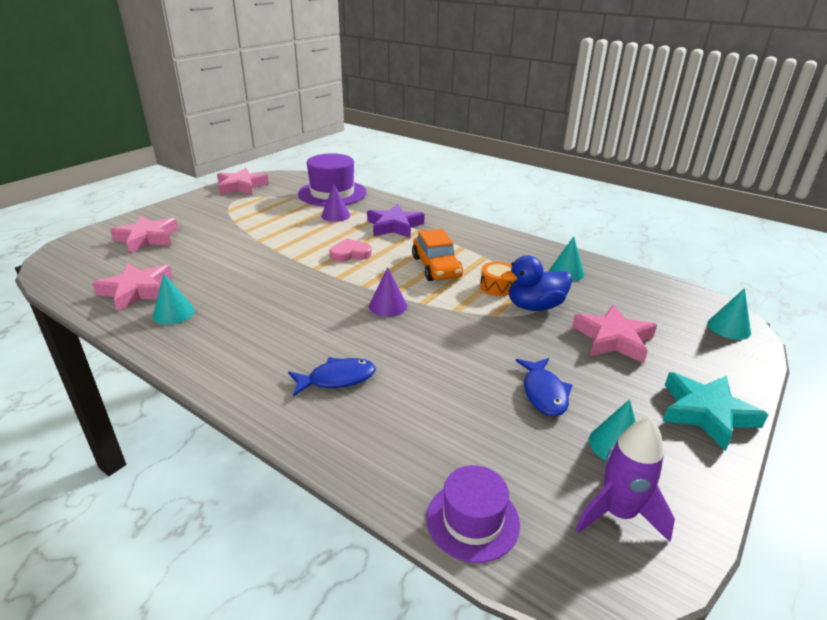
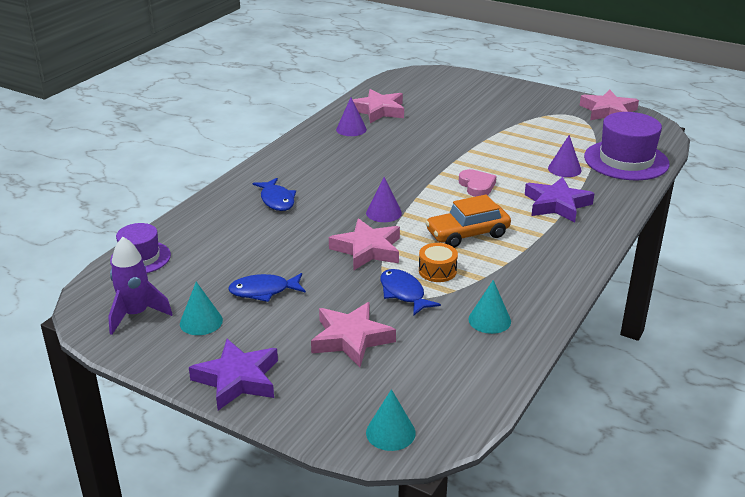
camera: 85 degrees right, 0 degrees up
(147, 238) = (465, 95): pink star -> pink star (367, 249)
(174, 313) = (351, 129): turquoise cone -> purple cone
(535, 306) = (403, 293): blue duck -> blue fish
(706, 413) = (237, 379): turquoise star -> purple star

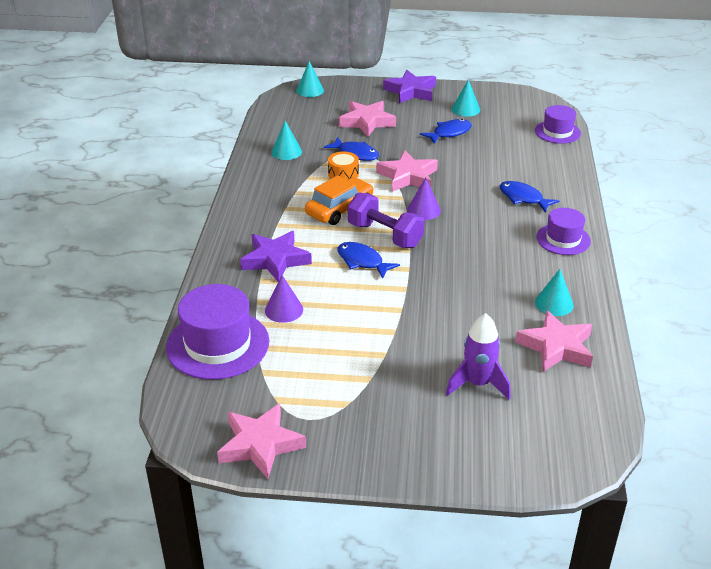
camera: 155 degrees right, 5 degrees up
(136, 315) = (508, 104): purple rocket -> purple rocket (478, 384)
(288, 162) = (563, 239): none -> purple hat
(351, 129) = (554, 303): purple cone -> turquoise cone
(440, 201) = (385, 235): none -> purple dumbbell
(477, 186) = (362, 261): pink heart -> blue fish

